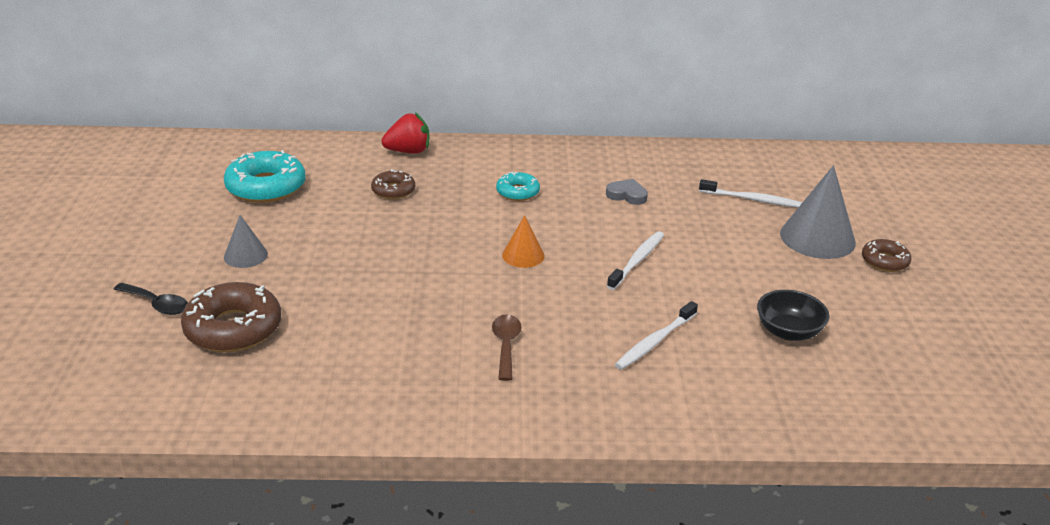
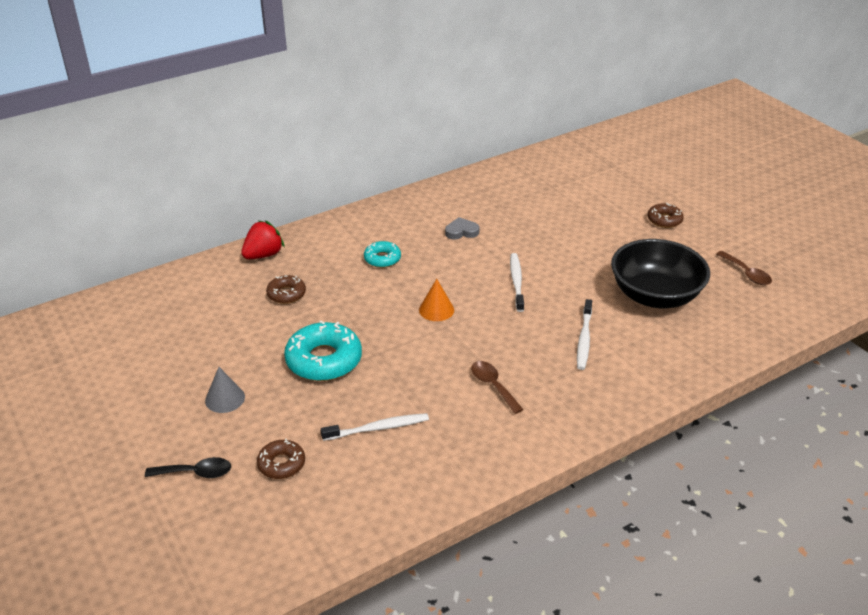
camera: 30 degrees left, 5 degrees up
(233, 328) = (281, 464): brown donut -> brown donut, size x0.55
(266, 187) = (177, 331): turquoise donut -> turquoise donut (324, 360)
(753, 200) = (546, 203): white toothbrush -> white toothbrush (378, 428)
(788, 331) = (655, 296): black bowl -> black bowl, size x1.81
(817, 238) = (611, 218): grey cone -> none
(937, 352) = (746, 273): none -> brown spoon

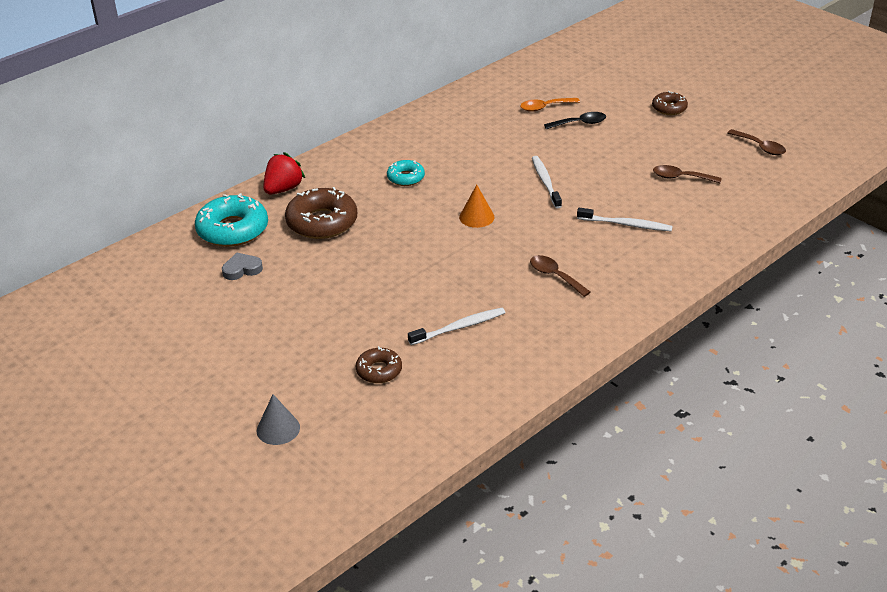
camera: 10 degrees left, 0 degrees up
(196, 473) = (299, 390): black spoon -> black spoon (579, 123)
(225, 398) = (300, 323): grey cone -> grey cone (278, 429)
(286, 294) = (322, 222): brown donut -> brown donut, size x1.81
(324, 360) = (383, 276): turquoise donut -> turquoise donut (233, 230)
(461, 232) = (475, 143): grey heart -> grey heart (242, 269)
(541, 204) = (545, 107): none -> orange spoon
(584, 339) = (626, 224): white toothbrush -> white toothbrush turned 75 degrees counterclockwise
(655, 296) = (681, 177): black bowl -> brown spoon

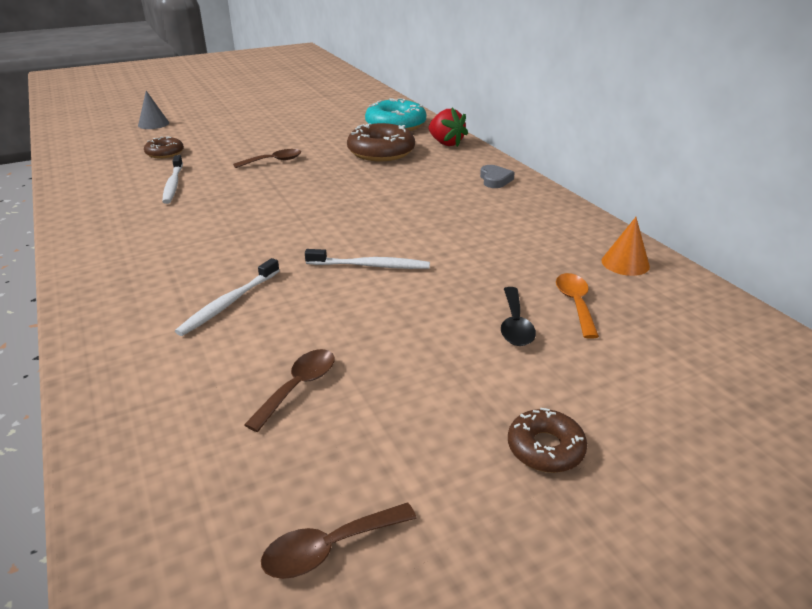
camera: 105 degrees right, 5 degrees down
(242, 269) = (339, 125): grey heart -> grey heart (495, 180)
(406, 178) = (433, 191): turquoise donut -> none
(476, 217) = (331, 215): orange cone -> orange cone (625, 263)
(555, 276) = (187, 237): brown spoon -> brown spoon (273, 161)

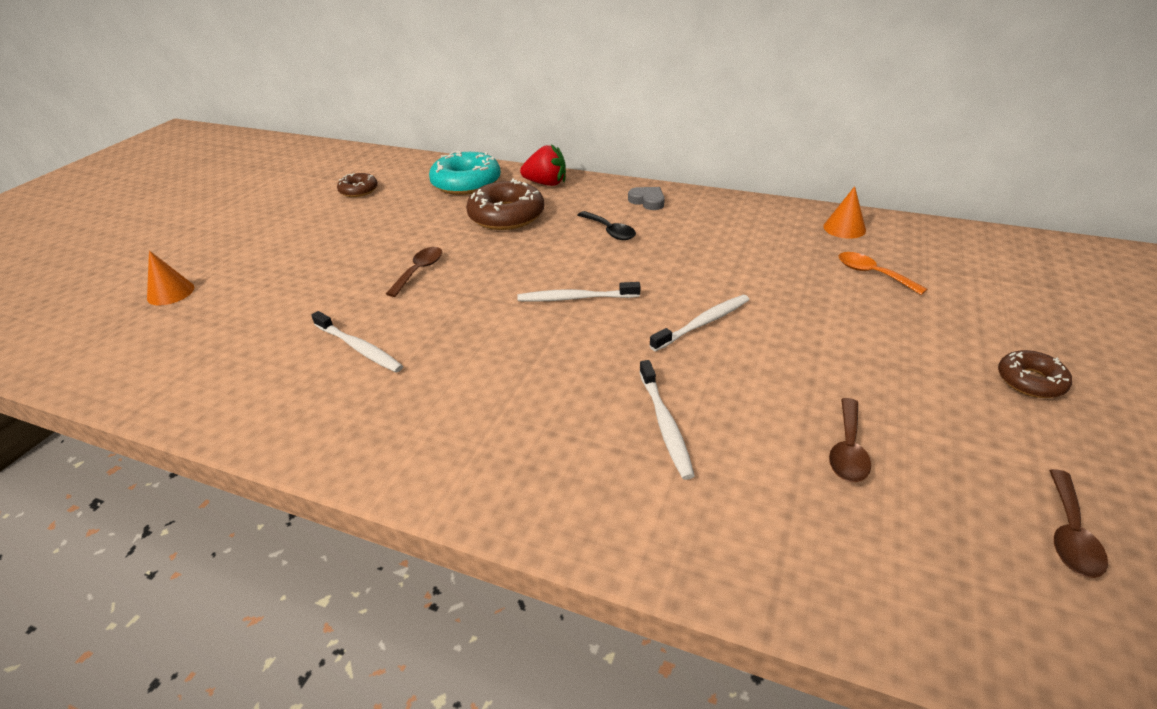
camera: 40 degrees left, 5 degrees up
(153, 124) = (170, 292): grey cone -> orange cone
(165, 153) = (268, 319): brown donut -> brown donut (358, 190)
(298, 387) = (848, 450): brown spoon -> brown spoon turned 150 degrees counterclockwise
(324, 213) = (575, 298): none -> white toothbrush
(515, 325) = (872, 310): black spoon -> black spoon (610, 231)

